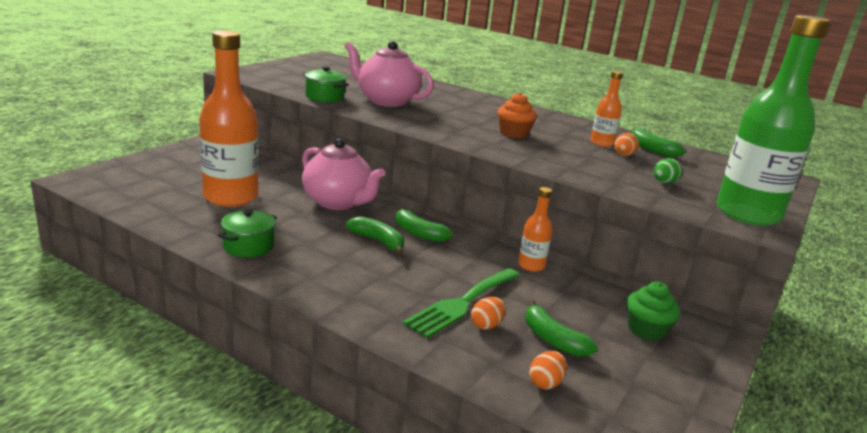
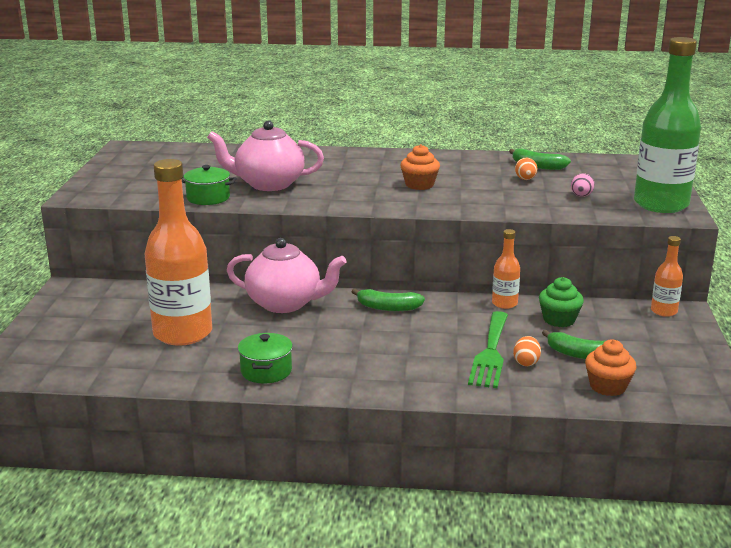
camera: 25 degrees left, 0 degrees up
(378, 241) = (366, 327): green banana -> none
(545, 383) = (608, 386): orange egg -> orange cupcake
(601, 143) = (496, 172): orange bottle -> orange bottle (664, 311)
(646, 330) = (632, 324): green cupcake -> green cupcake (559, 320)
(664, 183) = (581, 196): green egg -> pink egg

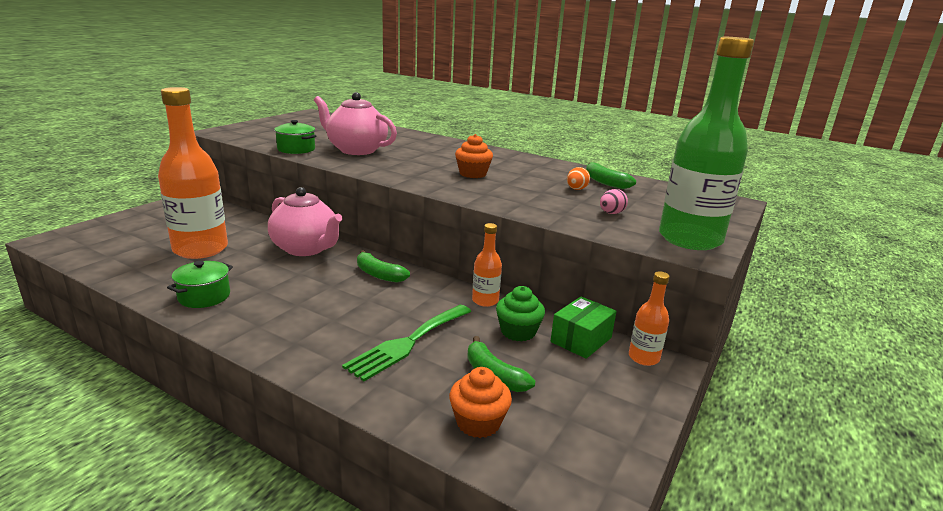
camera: 25 degrees right, 0 degrees up
(526, 362) = (428, 364): orange egg -> none
(609, 312) = (581, 340): none -> green box

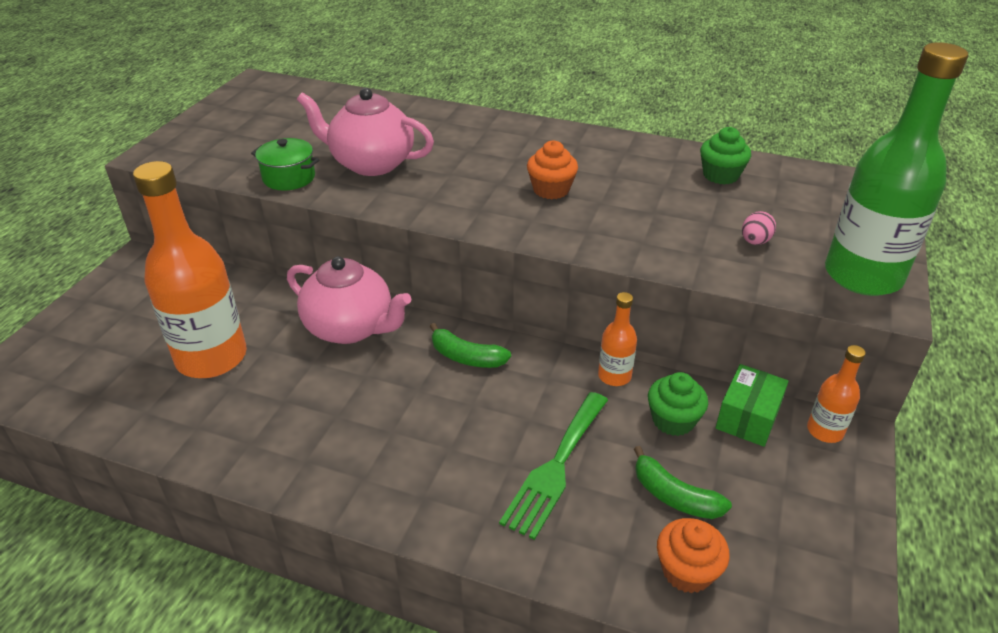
camera: 10 degrees left, 15 degrees up
(204, 296) = (268, 443): green pot -> none
(576, 189) = (693, 198): orange egg -> none
(605, 182) = (720, 175): green banana -> green cupcake

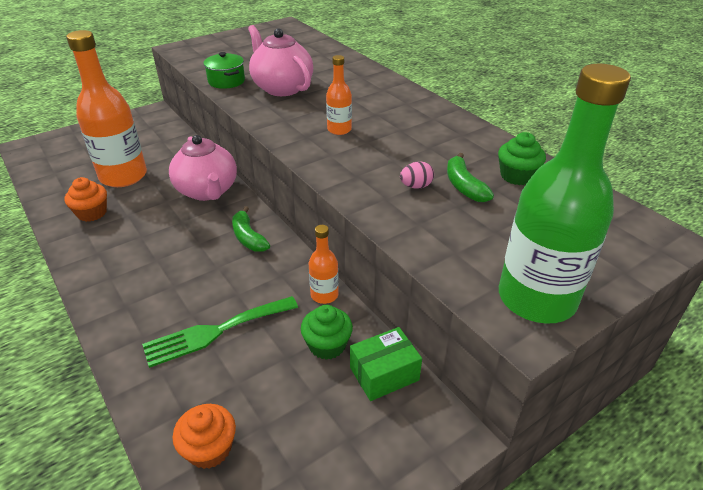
camera: 35 degrees right, 0 degrees up
(551, 190) = (371, 141): orange cupcake -> orange cupcake (92, 213)
(674, 496) = (264, 395): green banana -> green banana (464, 186)
(755, 242) = (475, 233): pink egg -> pink egg (416, 186)
(825, 431) = (434, 419): orange bottle -> orange bottle (339, 130)

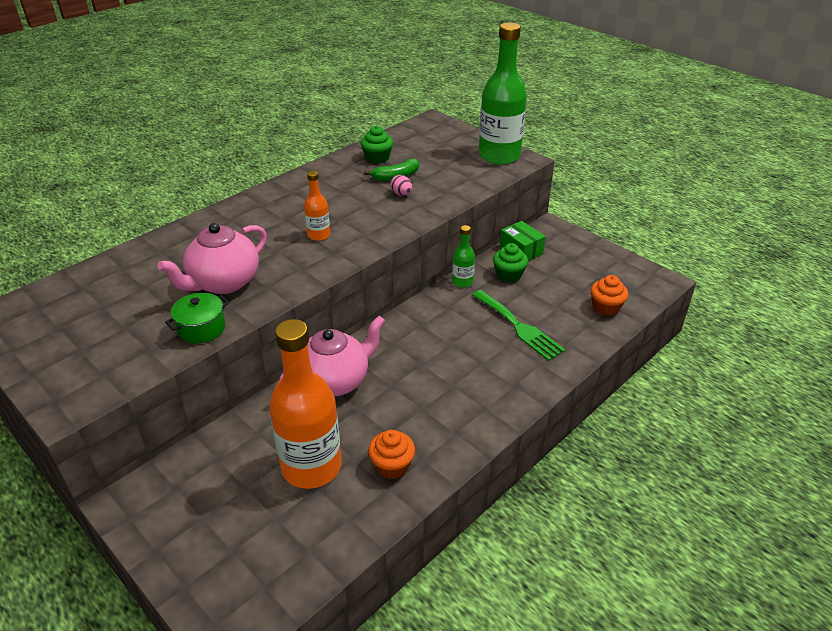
camera: 100 degrees left, 0 degrees up
(248, 237) = (405, 334): green banana -> none
(324, 295) = (462, 282): orange bottle -> green bottle

